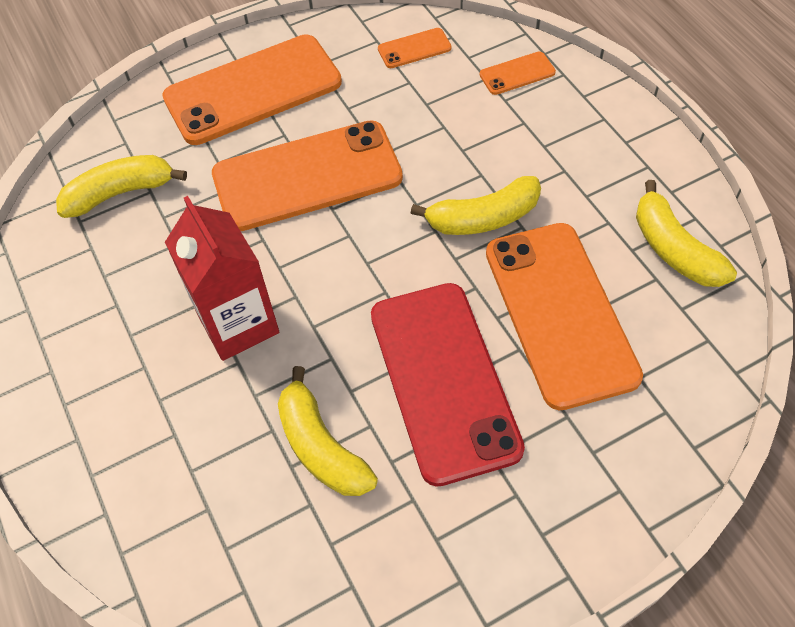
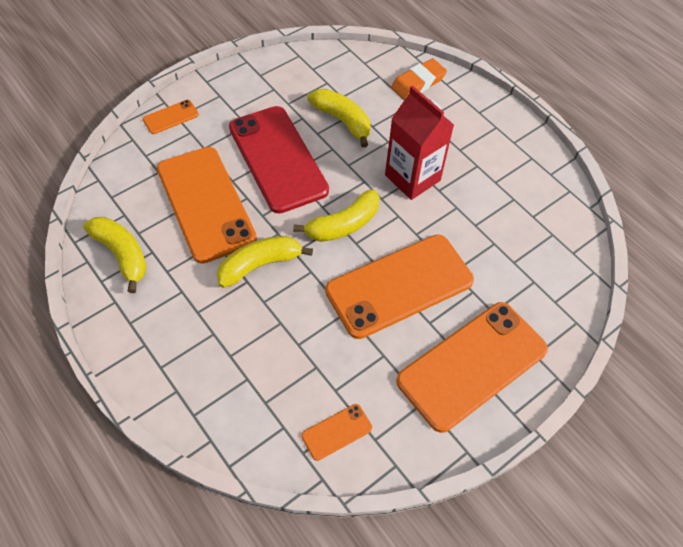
camera: 165 degrees right, 0 degrees up
(120, 193) = (535, 258): yellow banana -> yellow banana (343, 225)
(157, 521) = (418, 83): none -> orange eraser
(517, 73) = (236, 410): orange phone -> orange phone (171, 117)

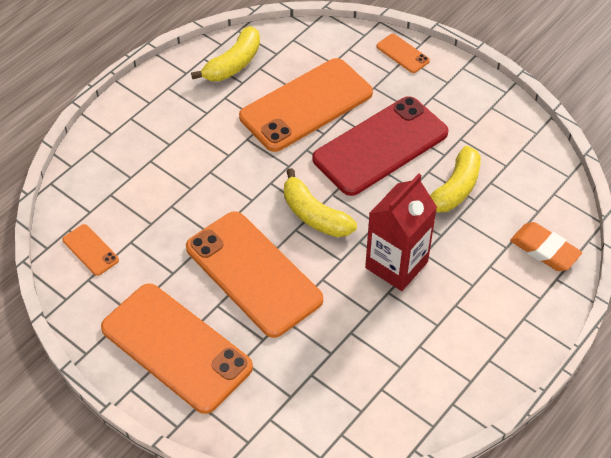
camera: 80 degrees right, 5 degrees down
(260, 265) = (248, 160): yellow banana -> none

